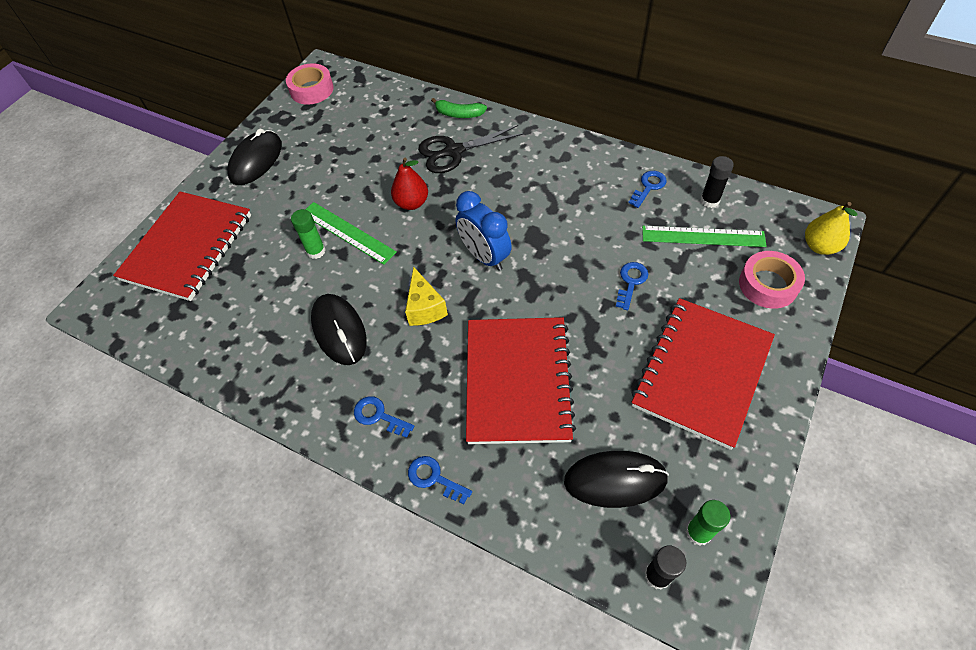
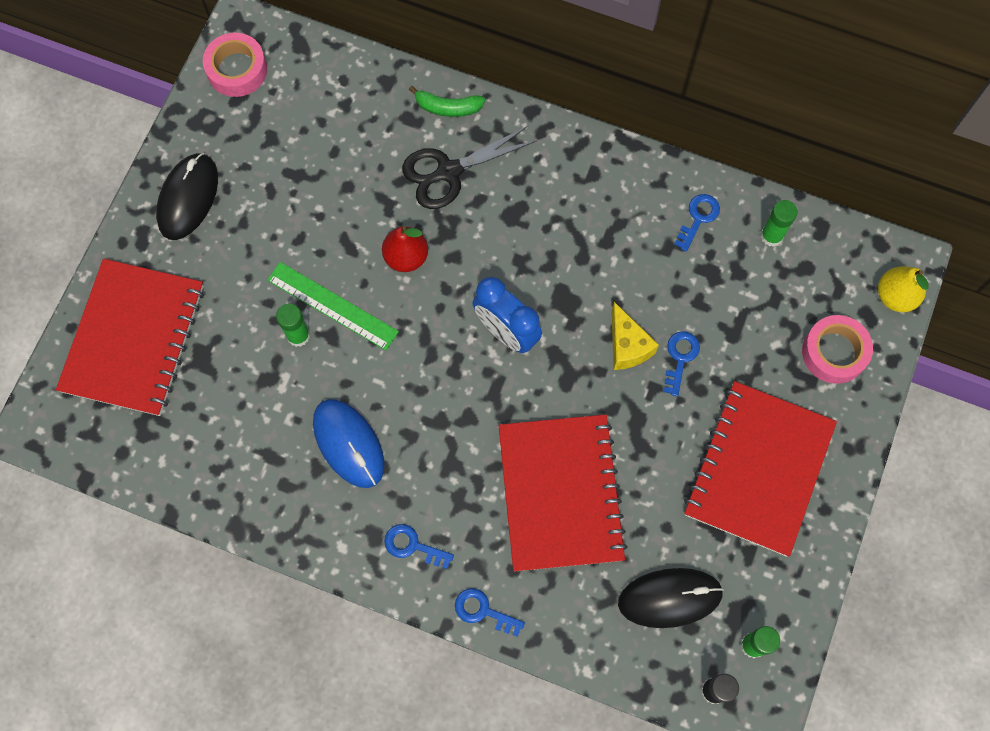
camera: 10 degrees left, 15 degrees up
(339, 331) = (348, 444): black mouse -> blue mouse
(425, 308) = (444, 407): yellow cheese -> yellow cheese (627, 346)
(703, 236) = (762, 289): green ruler -> none
(709, 200) = (771, 236): black glue stick -> green glue stick

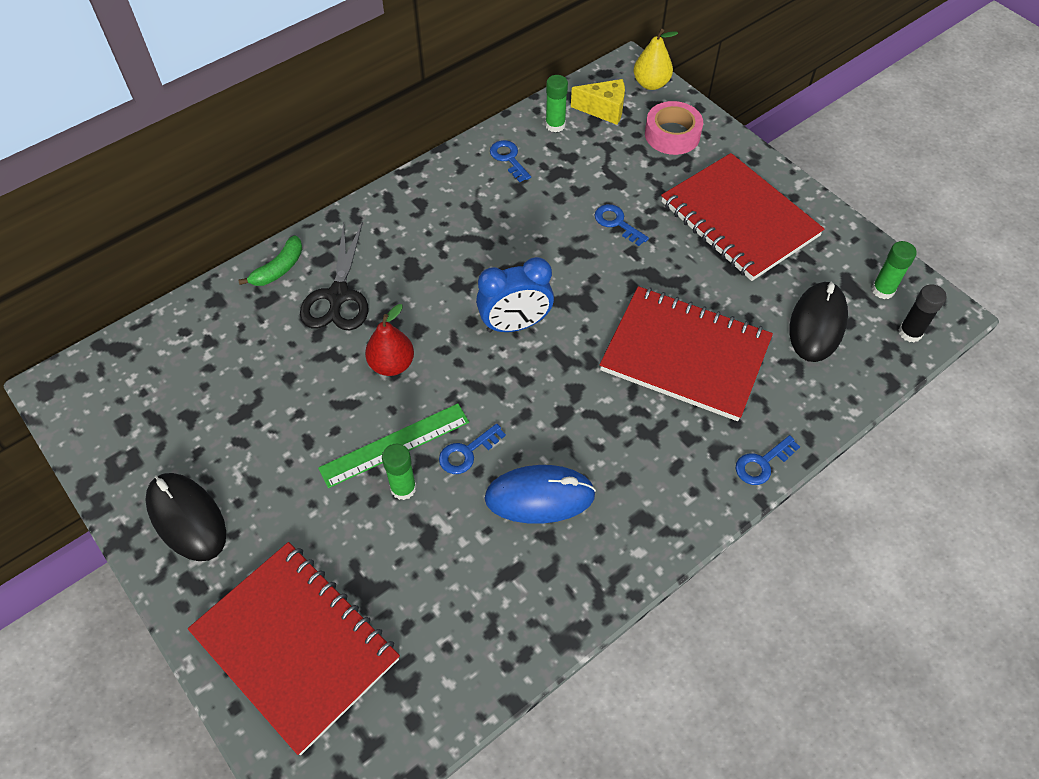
camera: 60 degrees left, 15 degrees down
(237, 70) = (94, 411): pink tape -> none
(412, 545) = (670, 491): blue key -> blue key (466, 452)
(627, 346) = (584, 250): yellow cheese -> yellow cheese (604, 110)

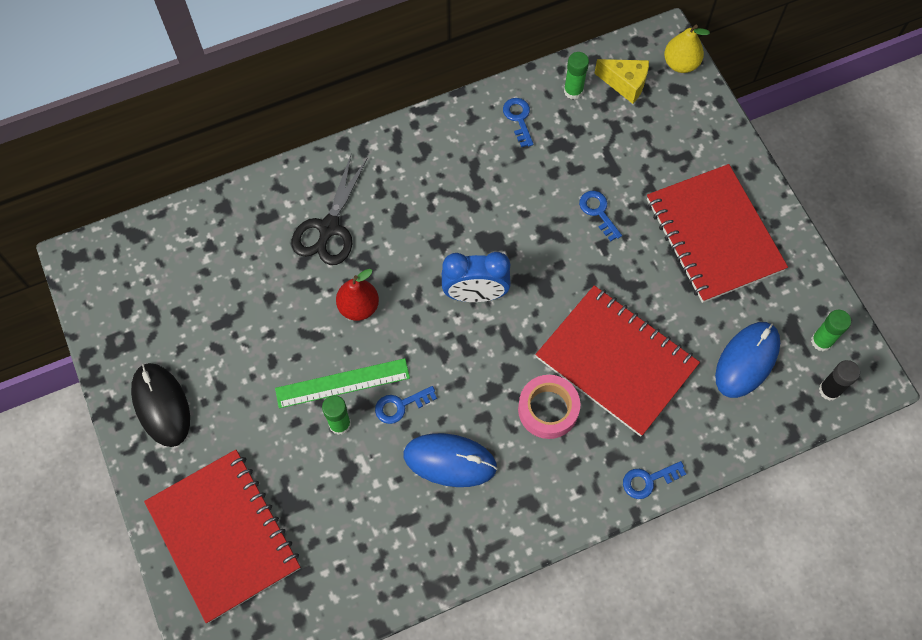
camera: 15 degrees right, 10 degrees up
(279, 269) = (284, 188): green banana -> none
(672, 134) = (682, 127): pink tape -> pink tape (548, 409)
(817, 324) = (747, 360): black mouse -> blue mouse

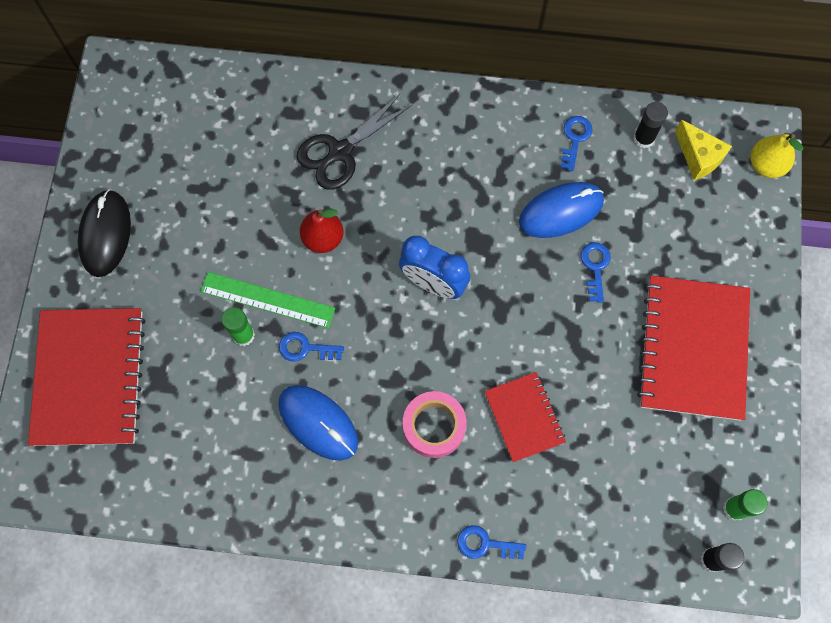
camera: 30 degrees right, 5 degrees up
(573, 91) = (643, 138): green glue stick -> black glue stick
(616, 361) = (524, 417): red notebook -> red notebook, size x0.55
(747, 360) = (649, 486): blue mouse -> blue mouse (561, 211)

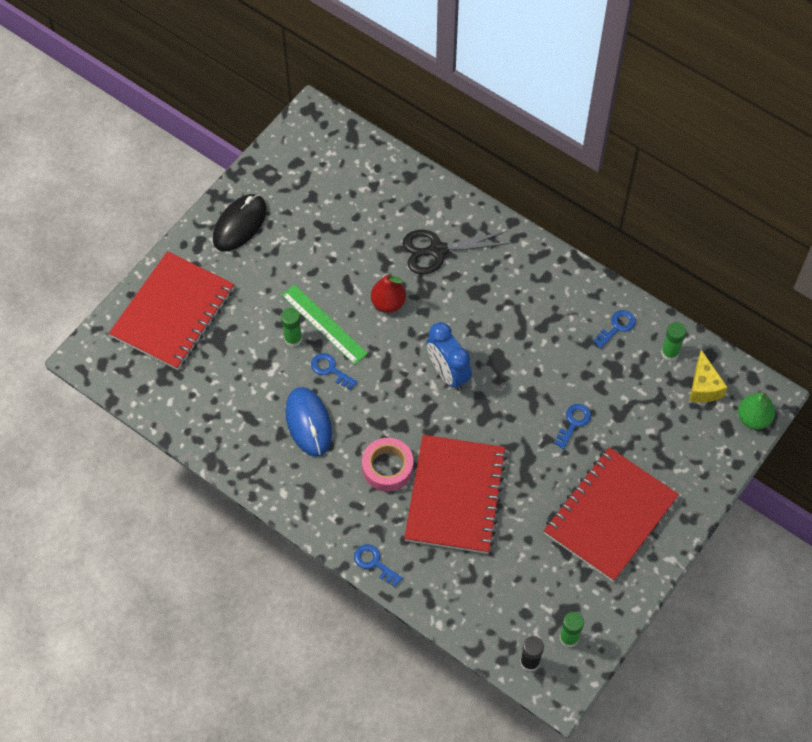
camera: 30 degrees right, 10 degrees down
(524, 417) = (455, 496): red notebook -> red notebook, size x1.82
(561, 211) = (573, 372): blue mouse -> none
(643, 138) = (670, 353): black glue stick -> green glue stick
(766, 165) = (753, 418): yellow pear -> green pear

